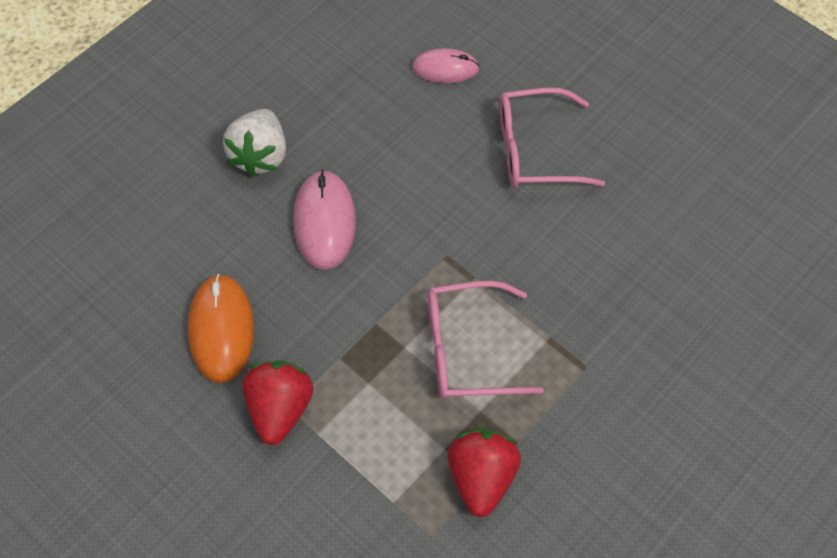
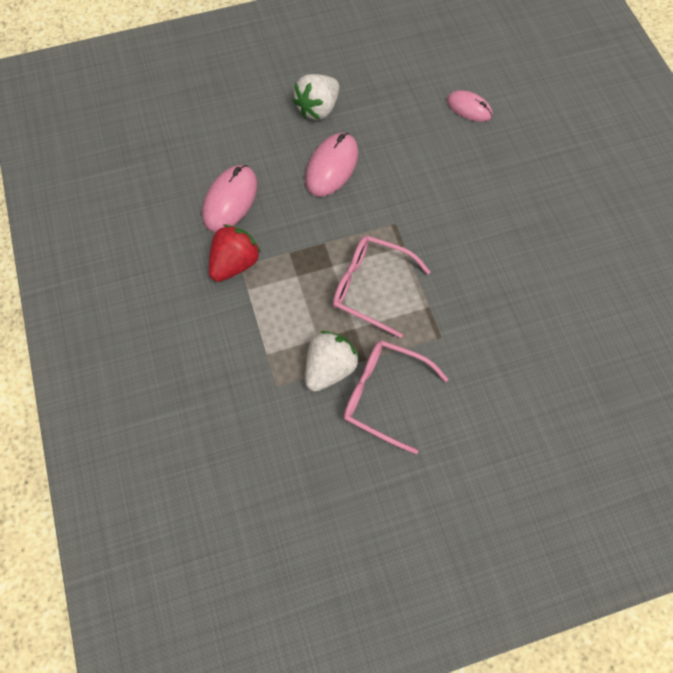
camera: 30 degrees right, 5 degrees up
(221, 329) = (230, 200): orange mouse -> pink mouse
(481, 477) = (329, 368): red strawberry -> white strawberry
(535, 149) = (495, 186): pink glasses -> pink glasses (384, 395)

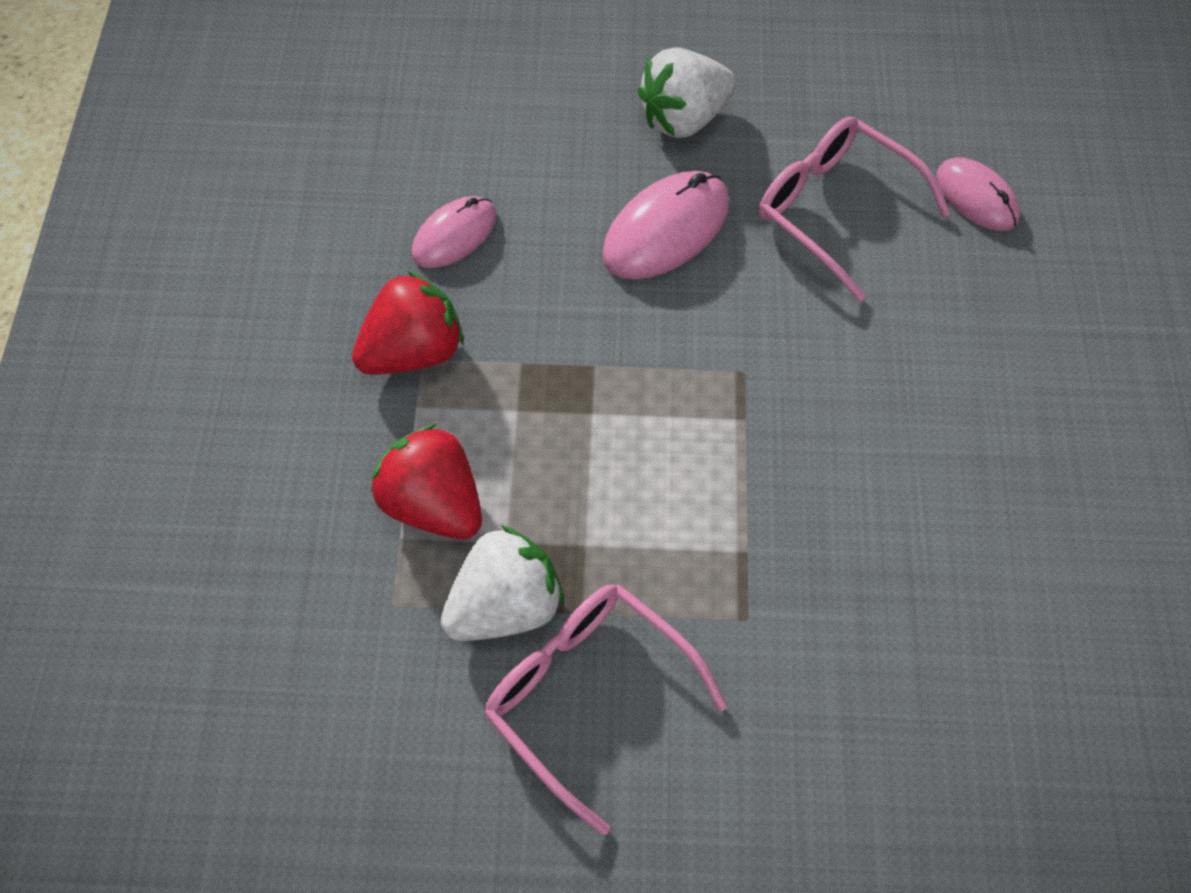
camera: 20 degrees right, 5 degrees down
(230, 200) = (454, 235): pink mouse -> pink mouse, size x0.65
(276, 333) = (433, 504): none -> red strawberry
(370, 287) = (647, 477): pink glasses -> pink glasses (835, 210)

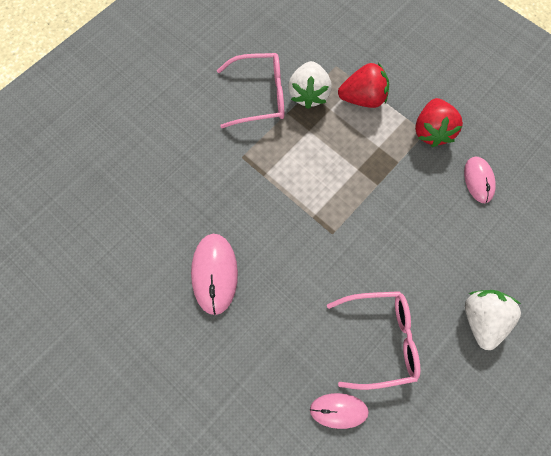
camera: 130 degrees right, 10 degrees up
(666, 230) = (422, 260): pink mouse -> pink mouse (214, 273)

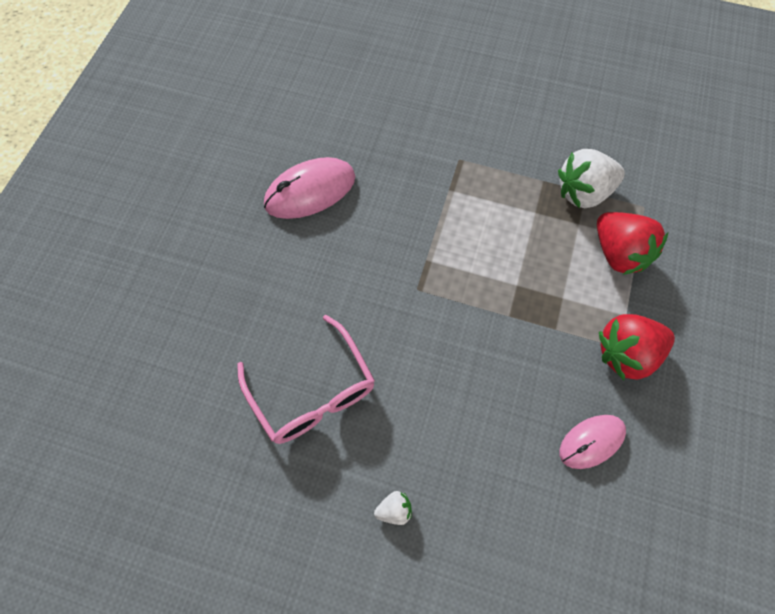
camera: 65 degrees right, 5 degrees down
(260, 96) = (547, 144): pink glasses -> none
(338, 410) = (211, 376): pink mouse -> none
(481, 318) = (394, 510): white strawberry -> white strawberry, size x0.46

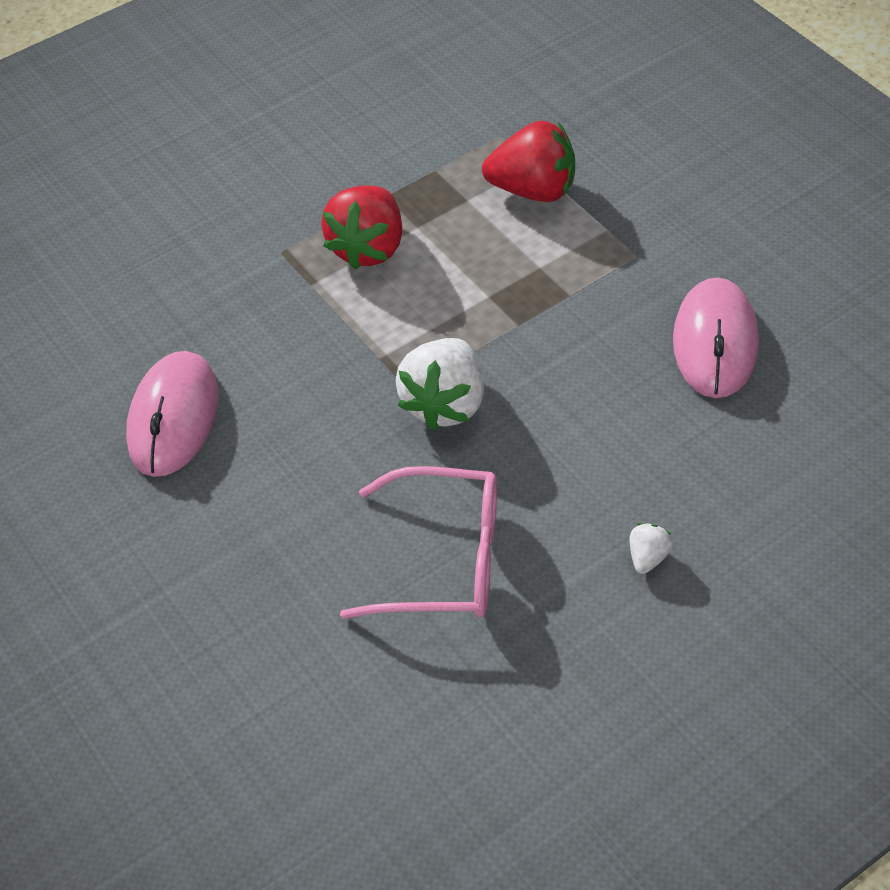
camera: 50 degrees left, 15 degrees down
(583, 192) = (434, 172): white strawberry -> white strawberry (445, 404)
(591, 441) = (715, 342): pink mouse -> pink mouse, size x1.53
(626, 353) = (648, 255): red strawberry -> red strawberry (368, 248)

